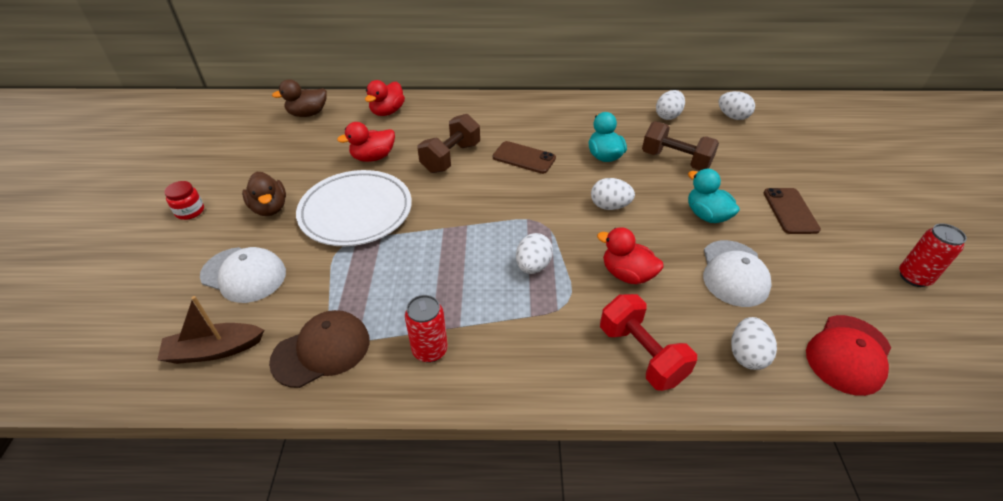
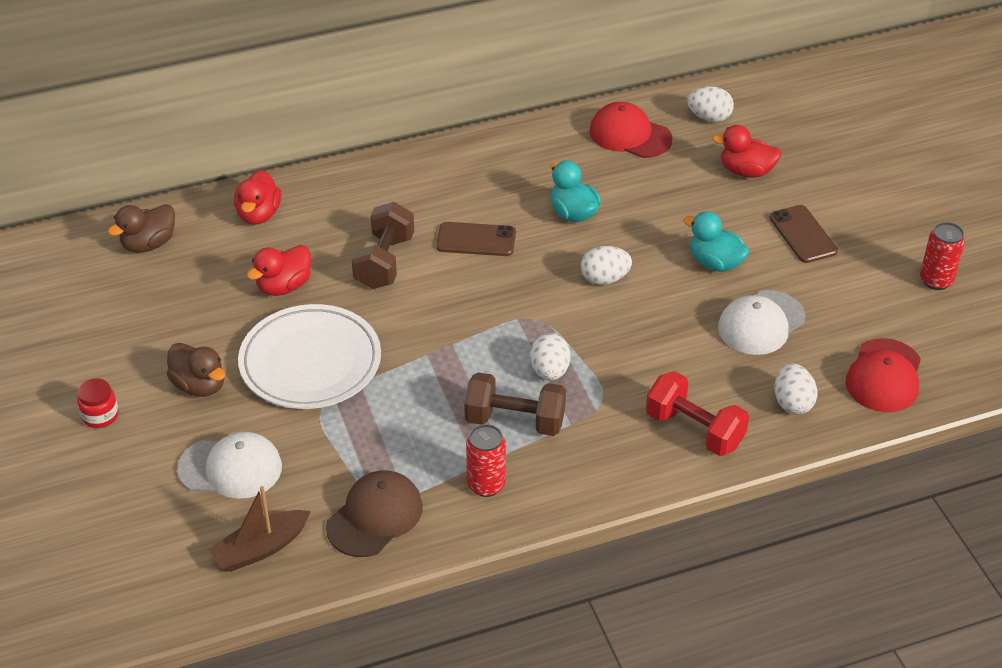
camera: 20 degrees left, 0 degrees up
(627, 274) = (652, 353): red duck -> red duck (746, 171)
(668, 116) = (630, 135): white egg -> red cap
(675, 160) = (659, 199): brown dumbbell -> brown dumbbell (515, 421)
(734, 273) = (761, 323): white cap -> white cap turned 60 degrees clockwise

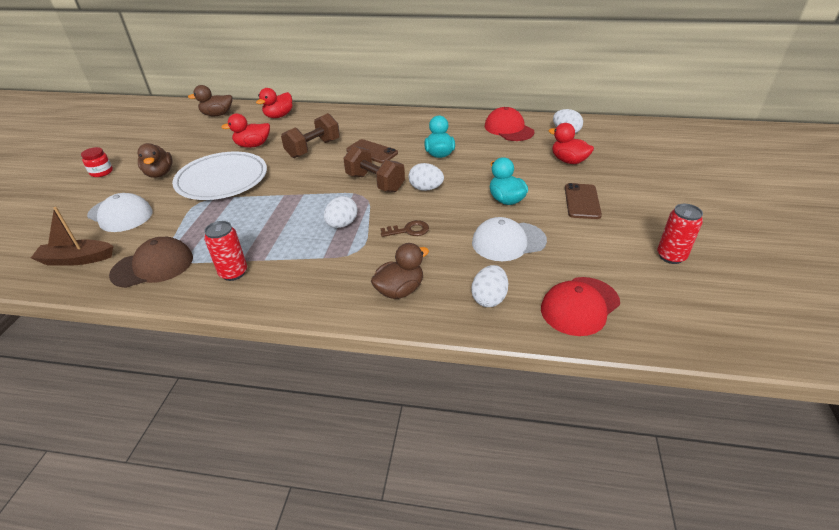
camera: 30 degrees right, 5 degrees down
(515, 421) = (292, 244): brown dumbbell -> brown dumbbell (375, 183)
(637, 350) = (408, 230): none -> brown key
(694, 430) = (400, 290): red dumbbell -> brown duck

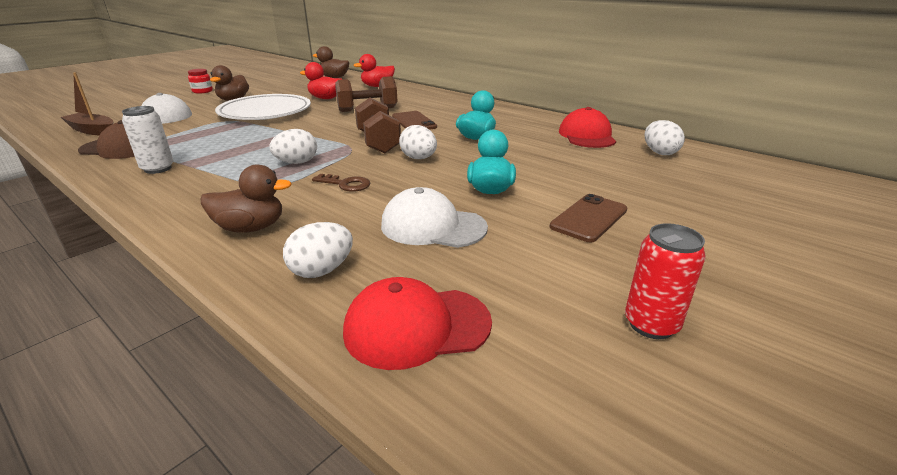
camera: 30 degrees right, 10 degrees down
(233, 273) = (158, 169): red can -> white can
(568, 161) = (626, 177): red duck -> none

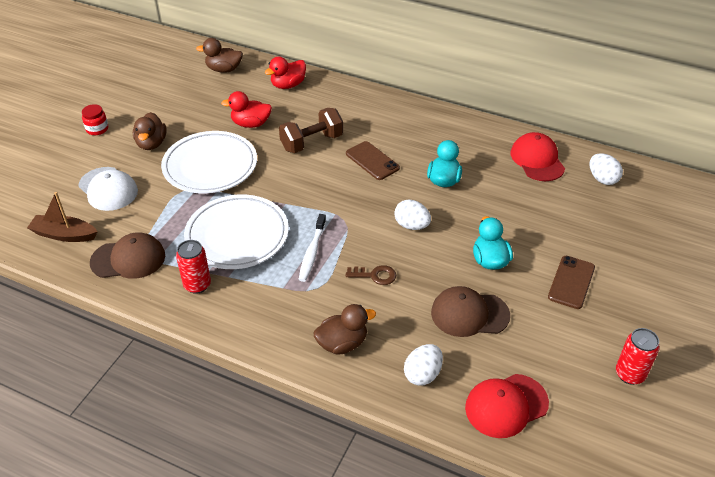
camera: 15 degrees left, 15 degrees up
(158, 169) = (197, 285): white can -> red can
(238, 146) = (237, 235): none -> white plate
(297, 163) = (312, 252): white egg -> white toothbrush
(378, 142) = (361, 205): brown dumbbell -> none
(433, 226) = (469, 314): white cap -> brown cap

